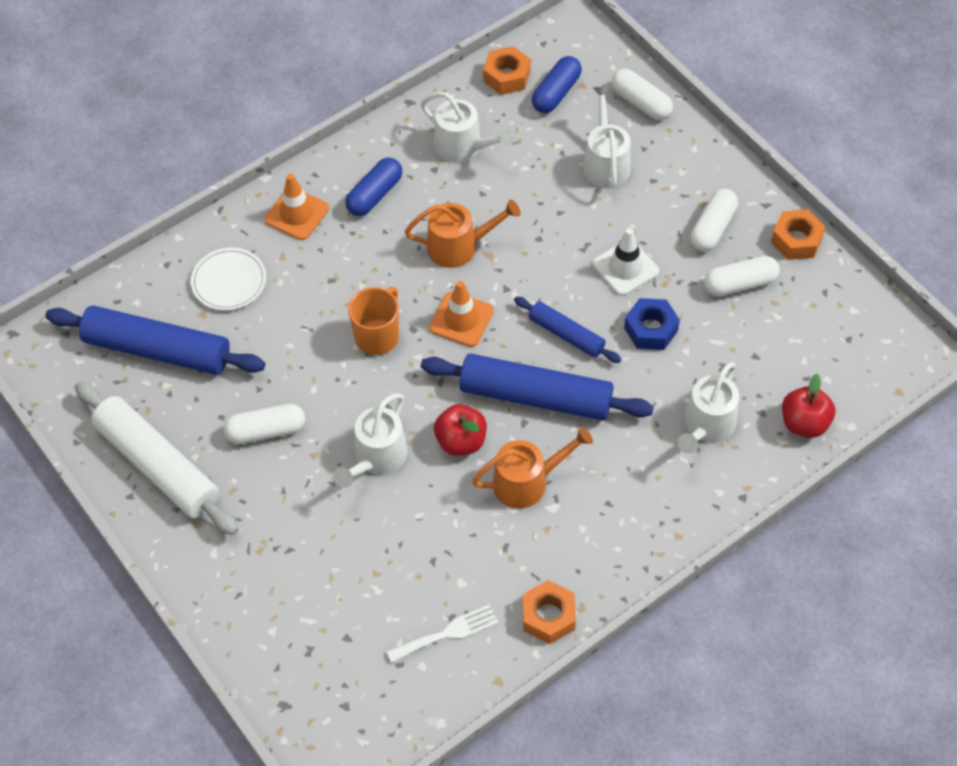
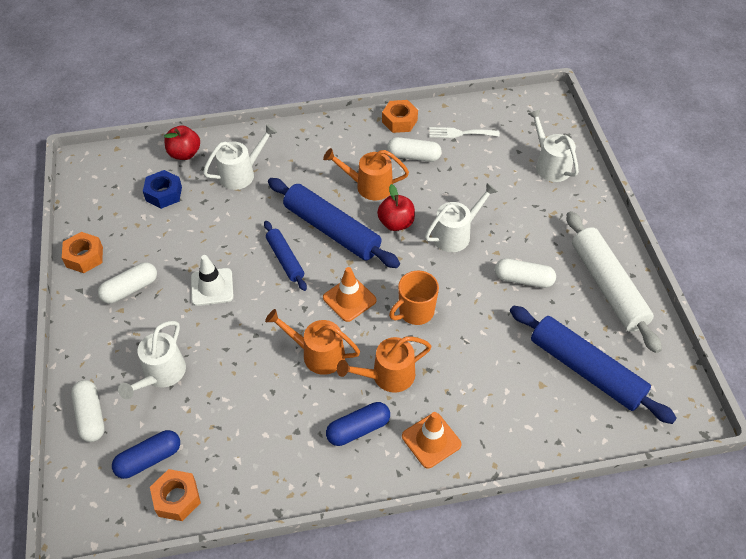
camera: 155 degrees left, 5 degrees down
(229, 281) = (511, 403): white plate -> none
(372, 255) = (387, 376): none -> orange watering can
(463, 147) = (260, 441): white watering can -> white watering can (550, 165)
(651, 329) = (228, 240): blue nut -> blue nut (164, 194)
(740, 284) = (147, 244): white capsule -> white capsule (413, 156)

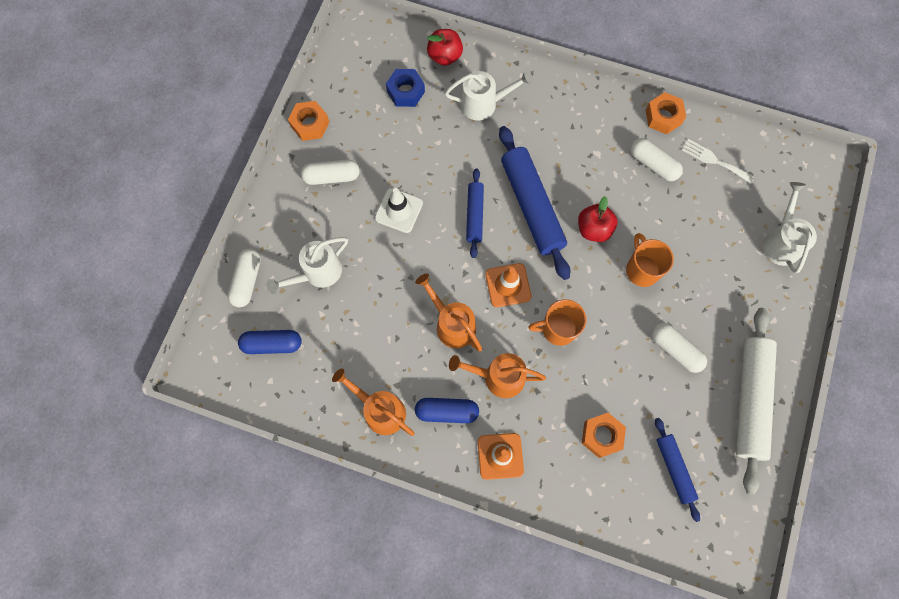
camera: 30 degrees right, 20 degrees up
(177, 498) = (277, 390): orange nut -> orange nut (601, 436)
(369, 186) = (592, 176): orange watering can -> orange watering can (380, 410)
(455, 234) = (641, 270): white watering can -> orange mug
(586, 370) = (674, 468): blue rolling pin -> blue rolling pin, size x0.55

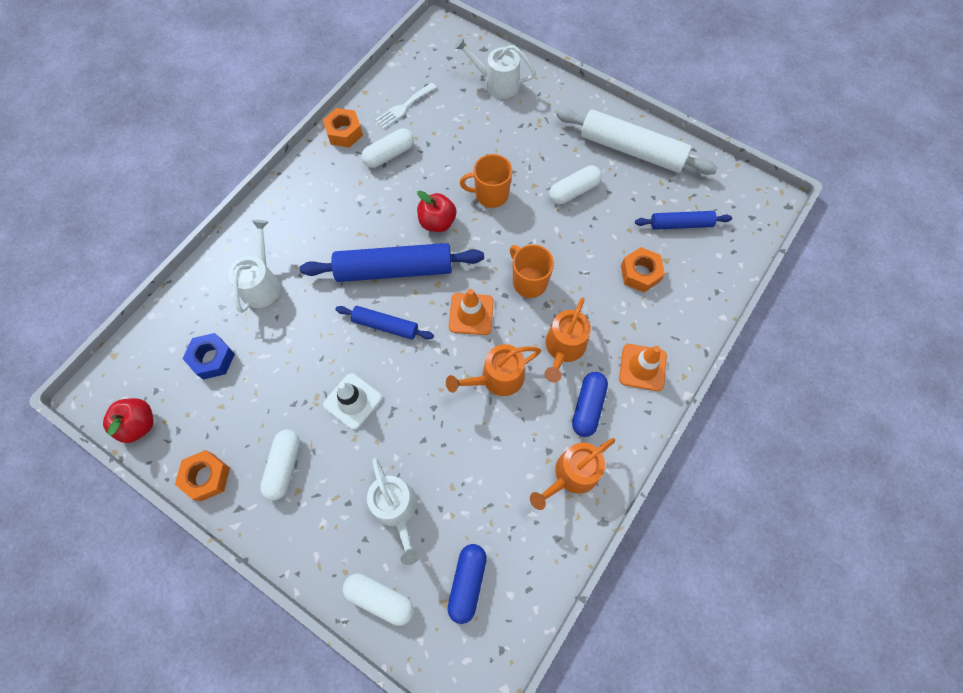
camera: 75 degrees left, 5 degrees down
(445, 56) = (187, 307): red apple -> red apple (139, 424)
(557, 329) = (529, 281): orange mug -> orange mug turned 135 degrees clockwise

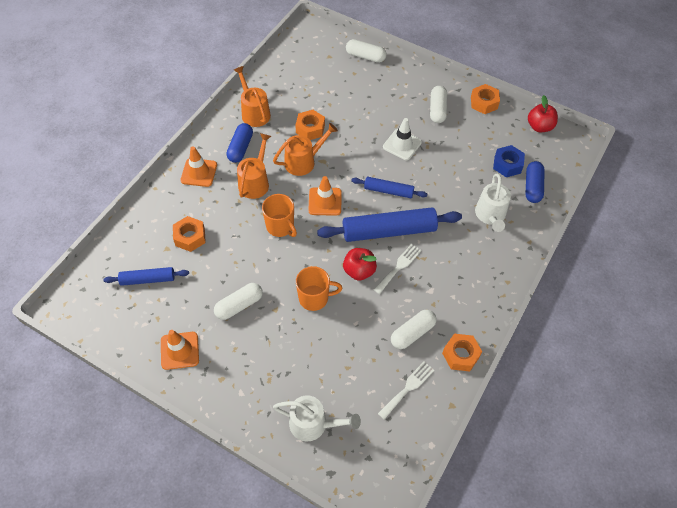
camera: 175 degrees right, 10 degrees down
(390, 224) = (399, 267): none -> white fork
(397, 509) = (362, 93): white watering can -> none
(467, 583) = (317, 64): blue capsule -> blue capsule (532, 187)
(485, 438) = (310, 129): none -> orange nut
(572, 475) = (254, 112): orange watering can -> orange watering can turned 75 degrees counterclockwise
(631, 150) = (179, 350): white rolling pin -> orange traffic cone

